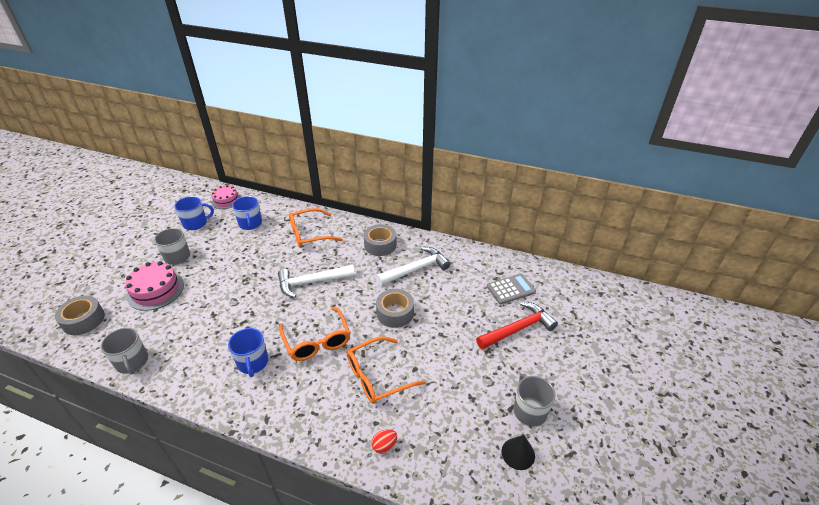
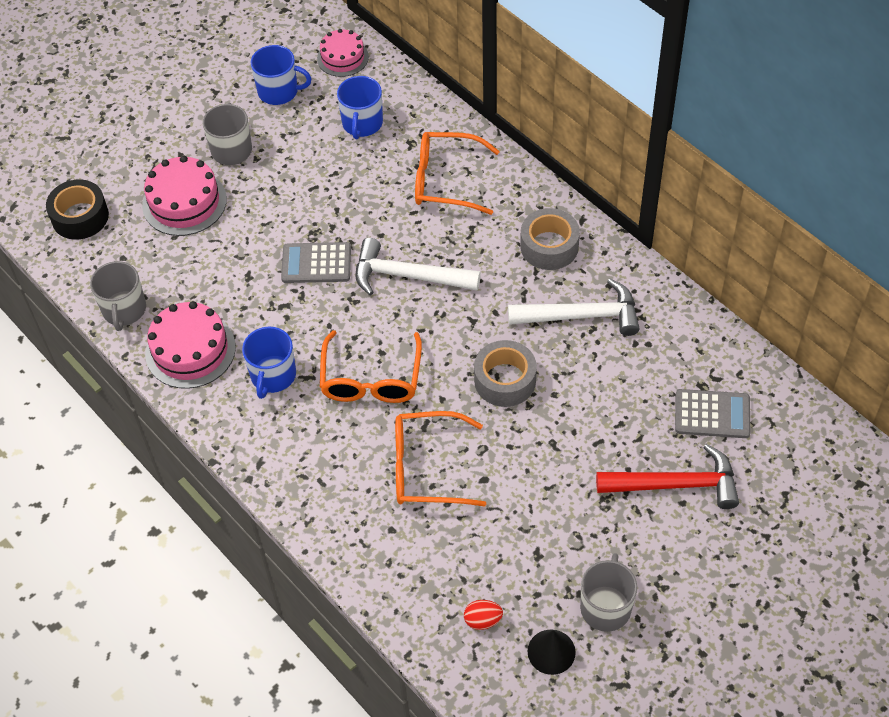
camera: 30 degrees right, 15 degrees up
(83, 320) = (80, 217): grey tape -> black tape
(189, 368) = (190, 350): none -> pink cake
(254, 294) = (316, 263): none -> grey calculator
(384, 446) = (387, 563): red egg -> red egg (482, 620)

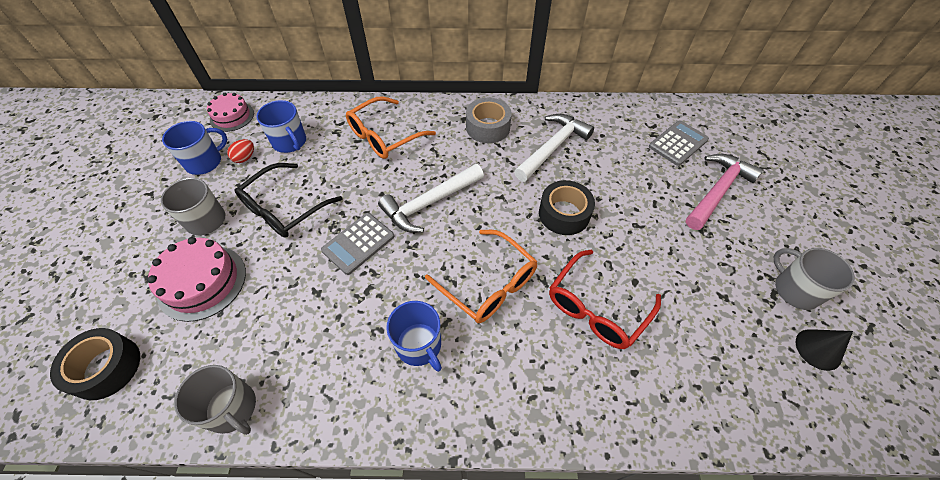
camera: 50 degrees left, 0 degrees up
(190, 350) = (330, 387): pink cake -> none
(294, 187) = (284, 209): none -> black glasses
(426, 468) = (596, 308): orange glasses -> red glasses
(482, 620) = (763, 373): red egg -> red egg (245, 158)
(505, 380) = (564, 214): grey tape -> black tape
(676, 484) = (718, 190): red hammer -> pink hammer

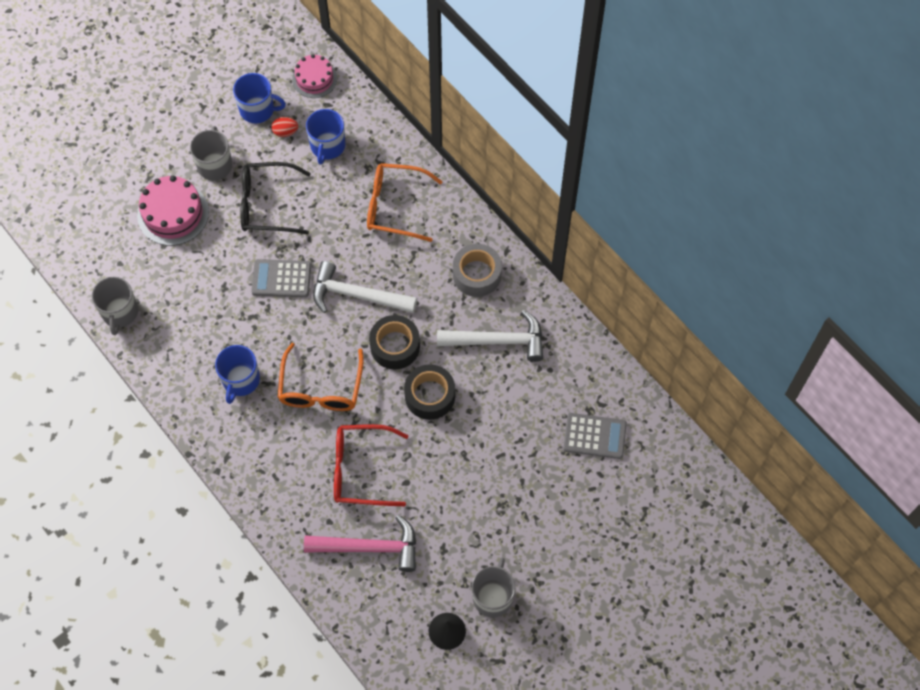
camera: 50 degrees right, 10 degrees up
(106, 368) = (84, 222): black tape -> black tape (395, 346)
(718, 190) = (559, 496): pink hammer -> pink hammer (370, 547)

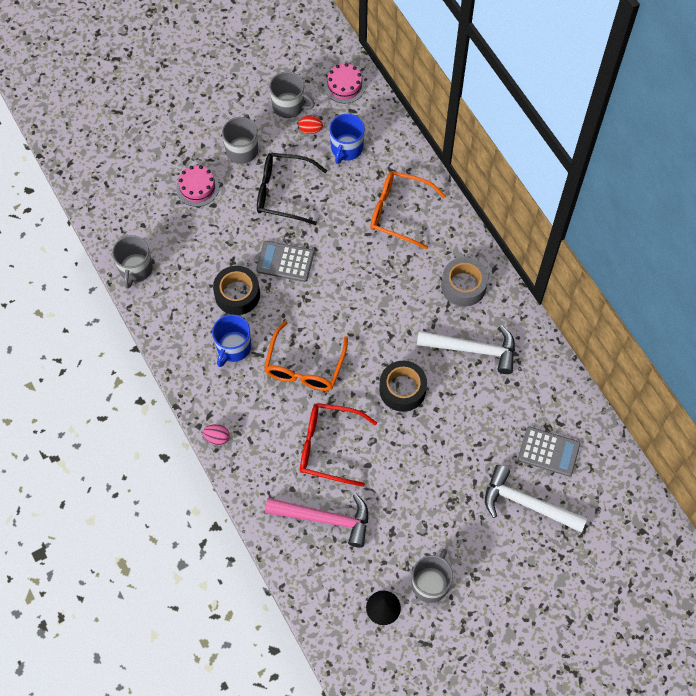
camera: 10 degrees right, 0 degrees up
(173, 213) = (197, 188): pink cake -> pink cake, size x0.66
(239, 480) = (217, 438): none -> pink egg
(258, 109) = (289, 106): blue mug -> grey mug
(356, 295) = (350, 287): white hammer -> white hammer (526, 503)
(395, 346) = (378, 339): black tape -> black tape (237, 294)

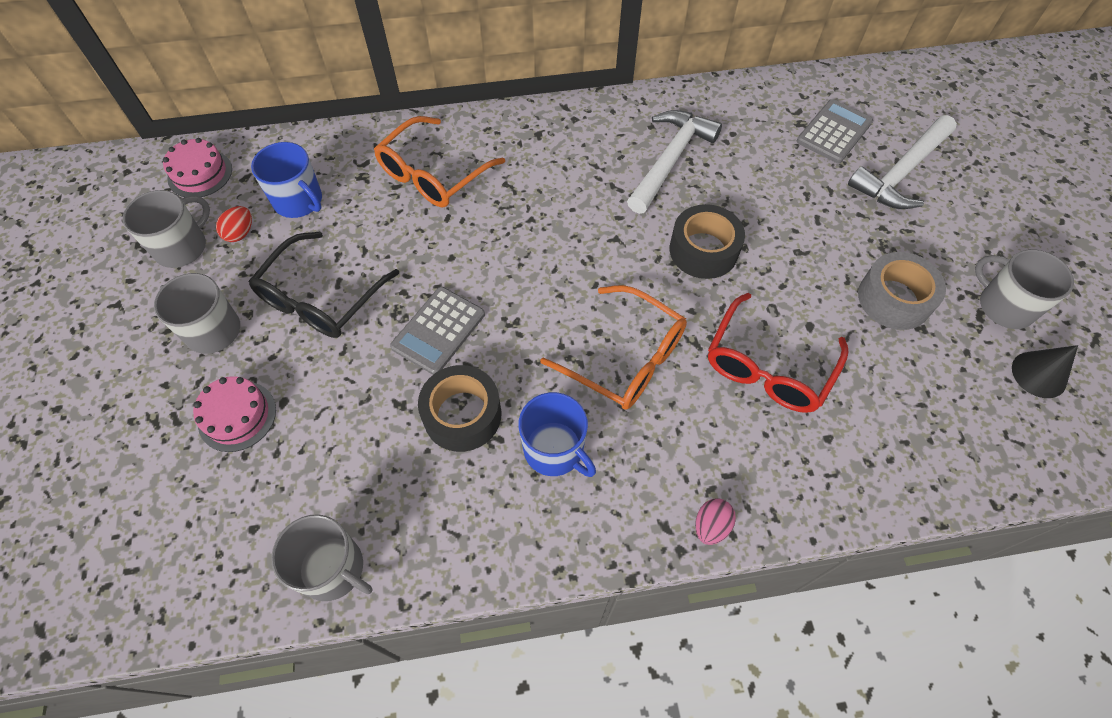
camera: 70 degrees left, 5 degrees down
(325, 519) = (887, 407): pink hammer -> none
(463, 286) = (575, 142): grey tape -> grey tape (894, 299)

